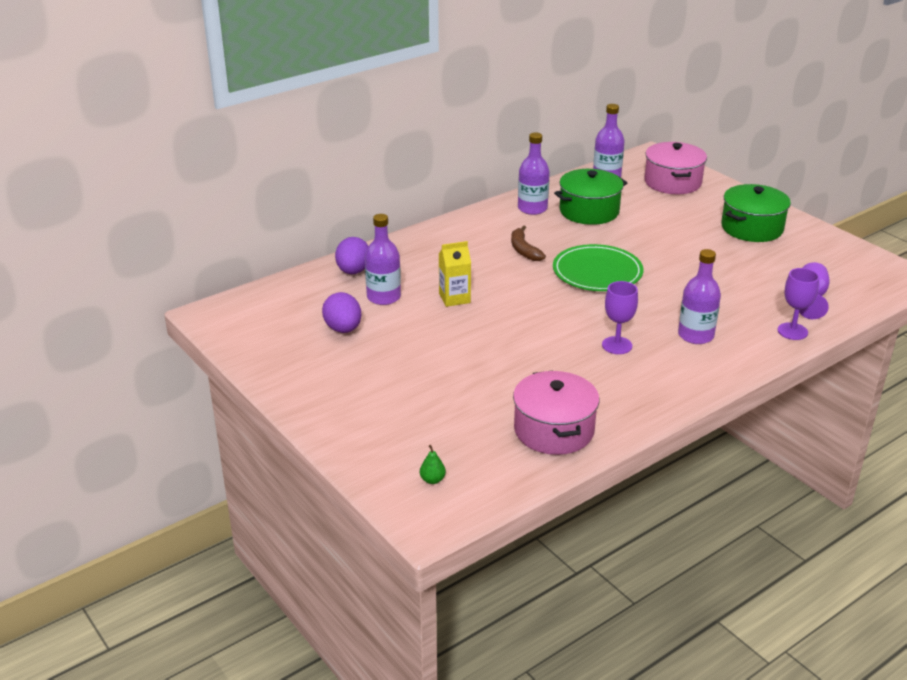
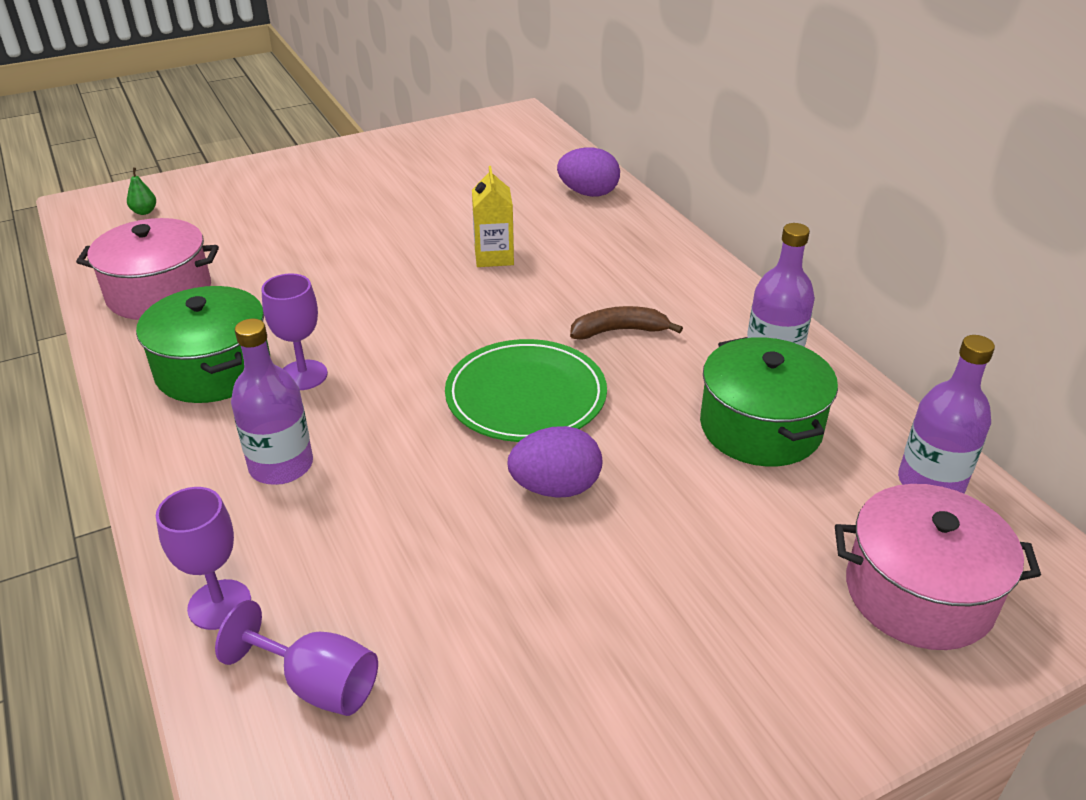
camera: 100 degrees right, 5 degrees up
(343, 329) = (453, 181): purple egg -> purple egg (555, 488)
(383, 297) = (516, 209): purple bottle -> none
(752, 228) = (664, 682): green pot -> green pot (213, 369)

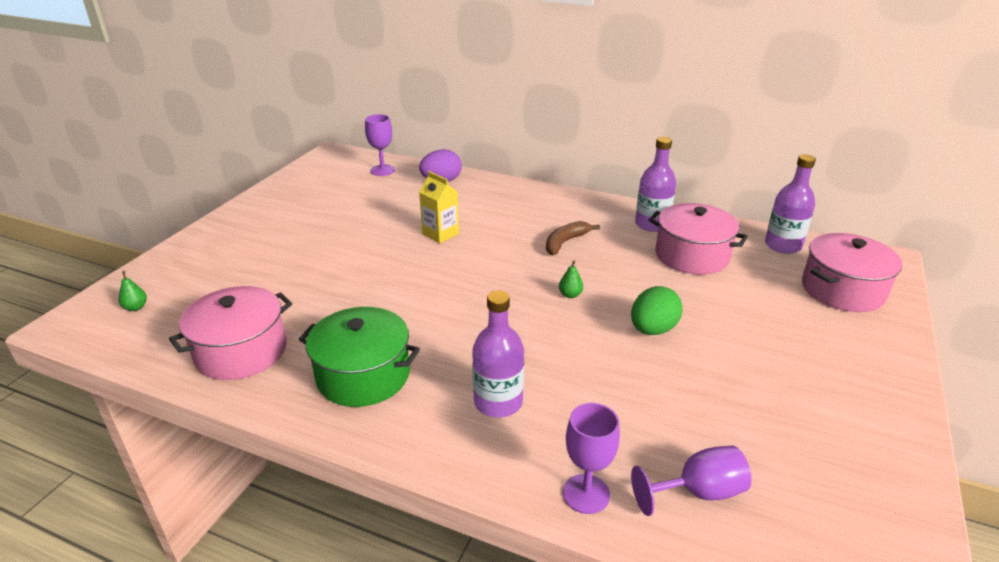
camera: 40 degrees left, 5 degrees down
(303, 375) = (429, 348): purple goblet -> purple goblet (382, 170)
(526, 395) = (570, 295): green plate -> green pear
(555, 488) = (653, 329): purple egg -> green egg
(760, 427) = (691, 255): green pot -> pink pot

